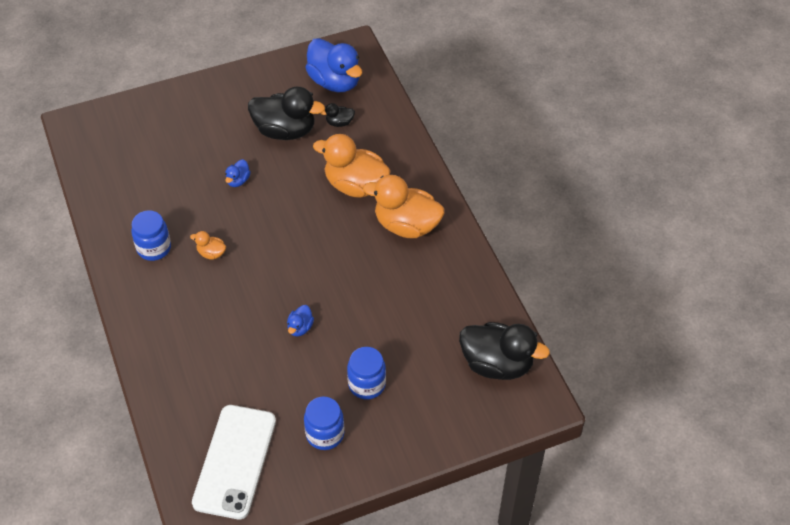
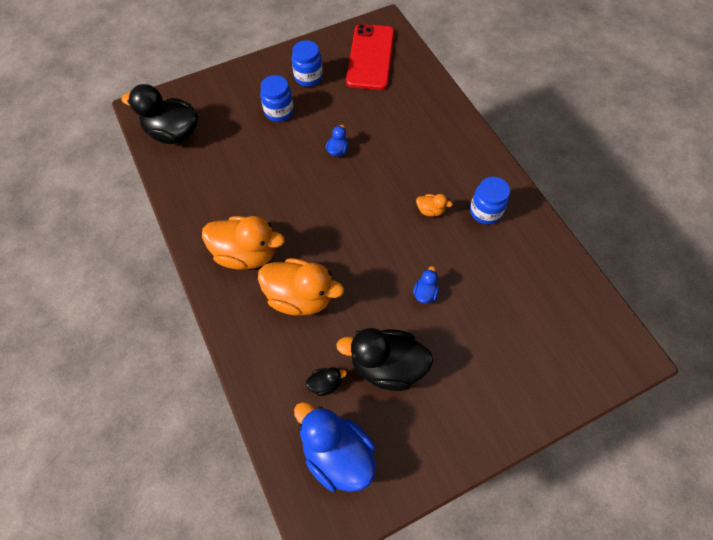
camera: 175 degrees right, 10 degrees up
(235, 461) = (370, 57): white phone -> red phone

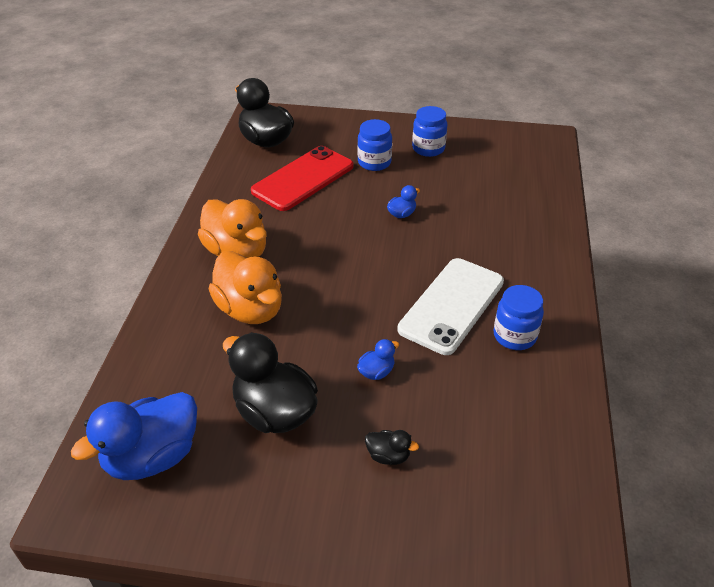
camera: 35 degrees right, 20 degrees down
(325, 384) = (201, 392): black duck -> black duck (388, 456)
(337, 453) = (152, 457): blue duck -> blue duck turned 120 degrees counterclockwise
(370, 57) = (508, 157): red phone -> red phone (303, 179)
(430, 210) = (451, 305): orange duck -> white phone

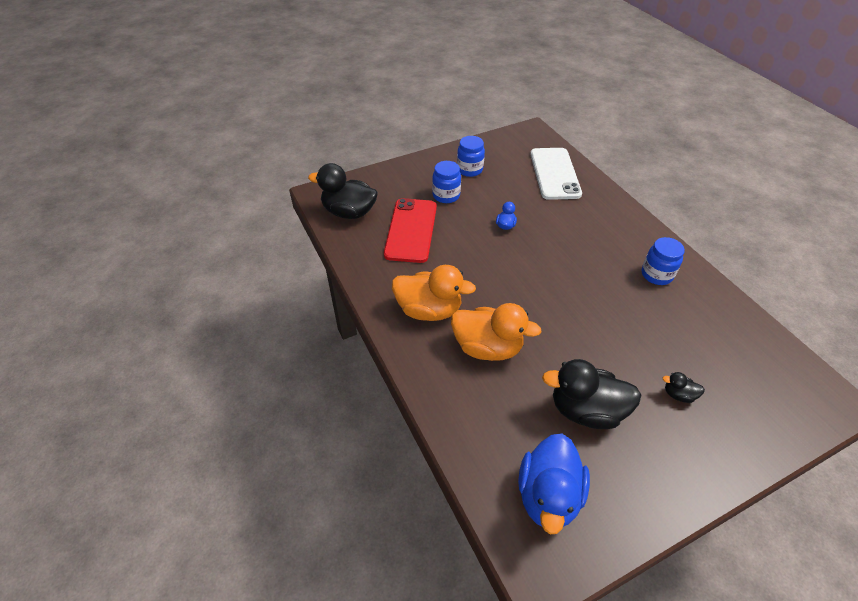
camera: 35 degrees left, 5 degrees up
(376, 372) = (612, 344): blue duck -> none
(388, 456) = (678, 395): black duck -> black duck turned 150 degrees counterclockwise
(451, 305) = (603, 274): white phone -> white phone (554, 173)

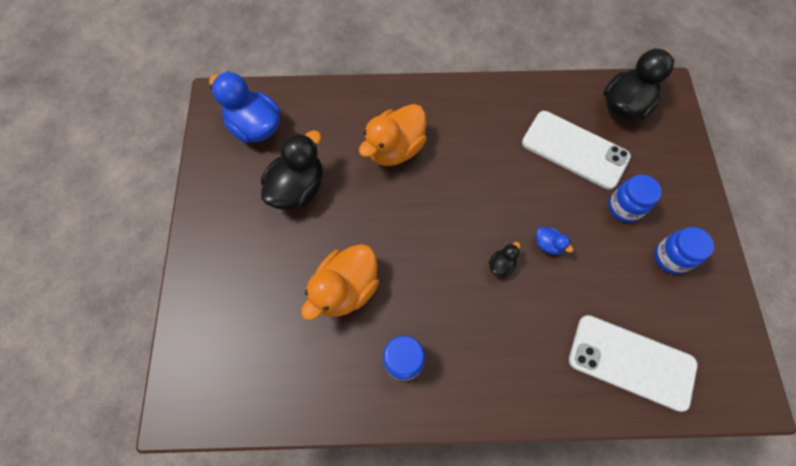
camera: 115 degrees right, 20 degrees up
(411, 230) = (575, 150): red phone -> white phone
(429, 310) = (458, 123): orange duck -> orange duck (346, 289)
(678, 395) = (268, 270): black duck -> black duck (501, 265)

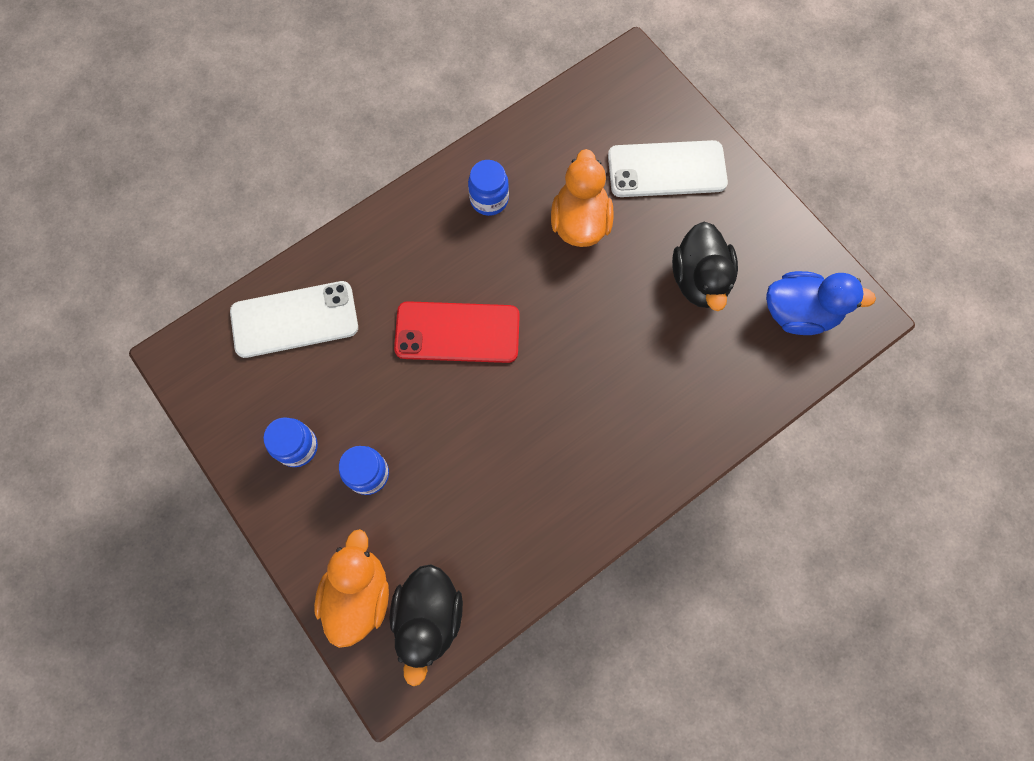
camera: 145 degrees right, 5 degrees up
(395, 149) = (642, 384): orange duck -> orange duck (358, 594)
(501, 265) = (457, 332): black duck -> red phone
(548, 244) = (425, 381): blue duck -> none
(575, 150) = (455, 512): white phone -> white phone (666, 169)

